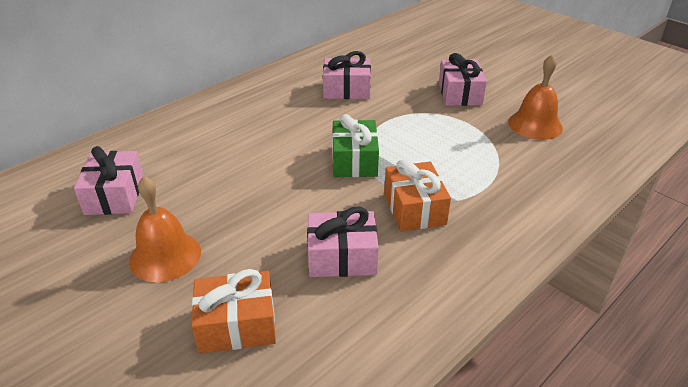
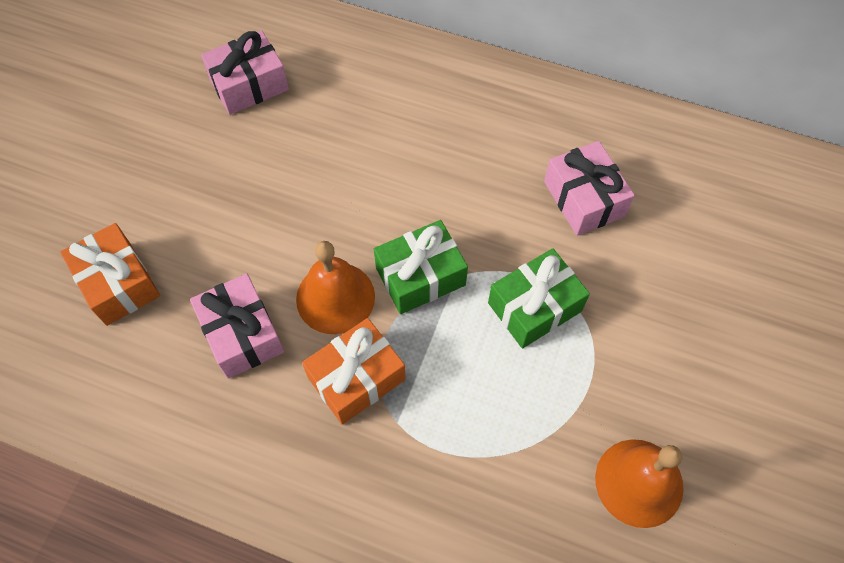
camera: 65 degrees right, 25 degrees up
(165, 256) = (182, 178): orange bell -> orange bell (335, 297)
(406, 126) = (534, 307): none -> green gift
(460, 94) = (667, 349): pink gift -> none

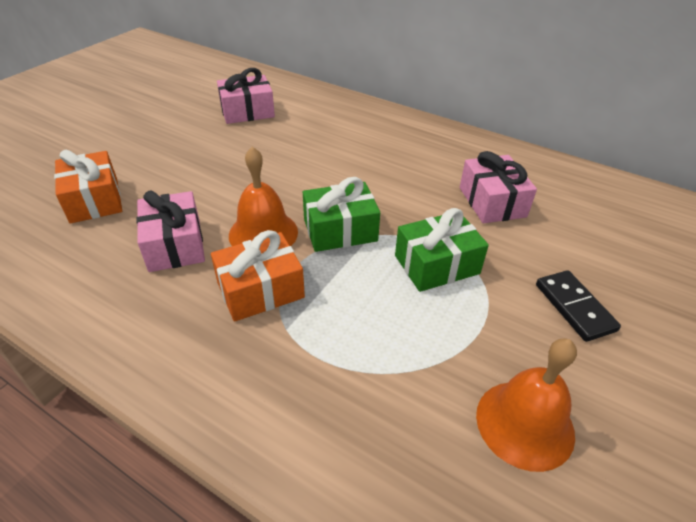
camera: 10 degrees right, 20 degrees down
(679, 337) = (574, 307): none -> black domino

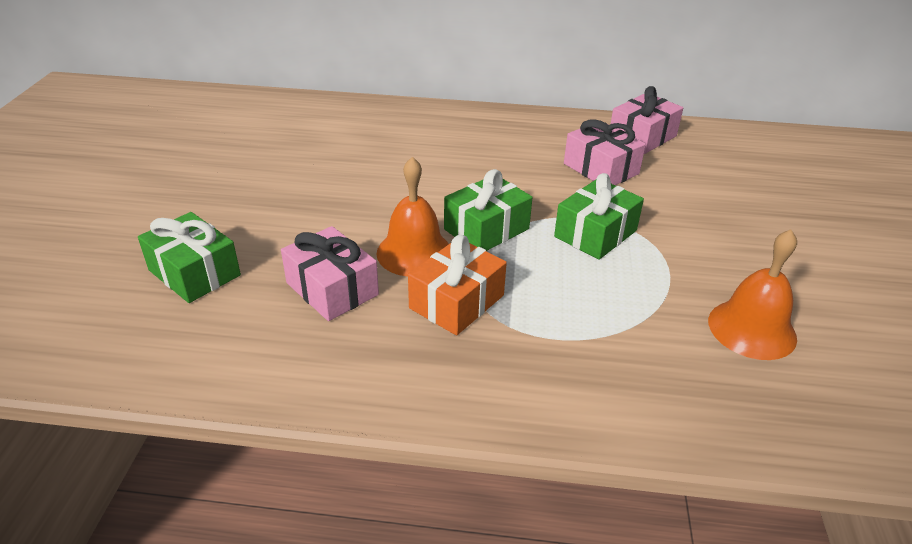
camera: 25 degrees left, 5 degrees down
(94, 200) = (194, 273): orange gift -> green gift
(247, 111) = (288, 140): pink gift -> pink gift (642, 137)
(574, 307) = (726, 234): black domino -> none

